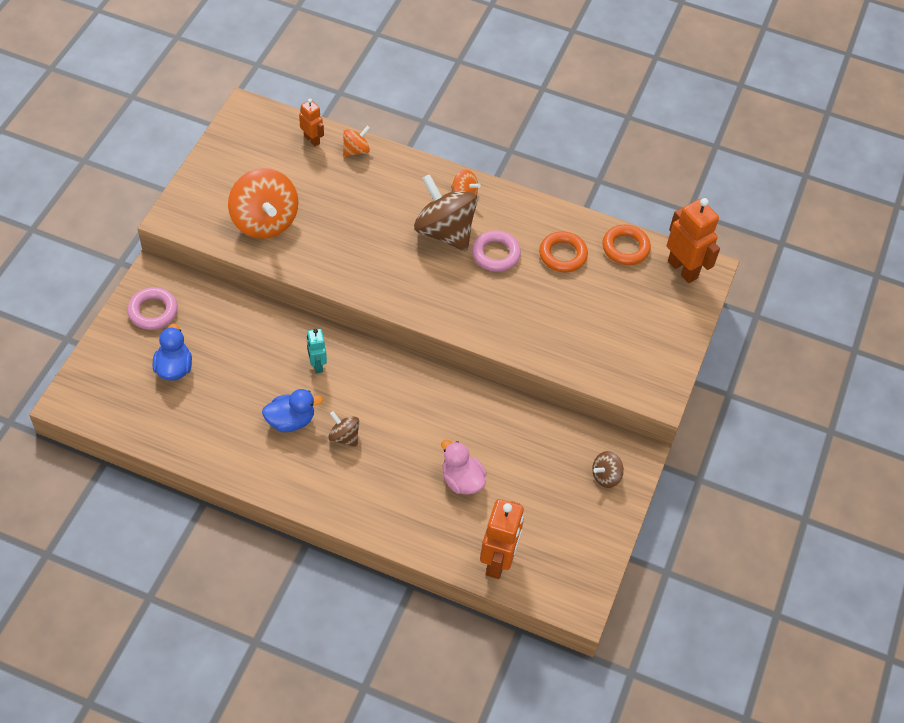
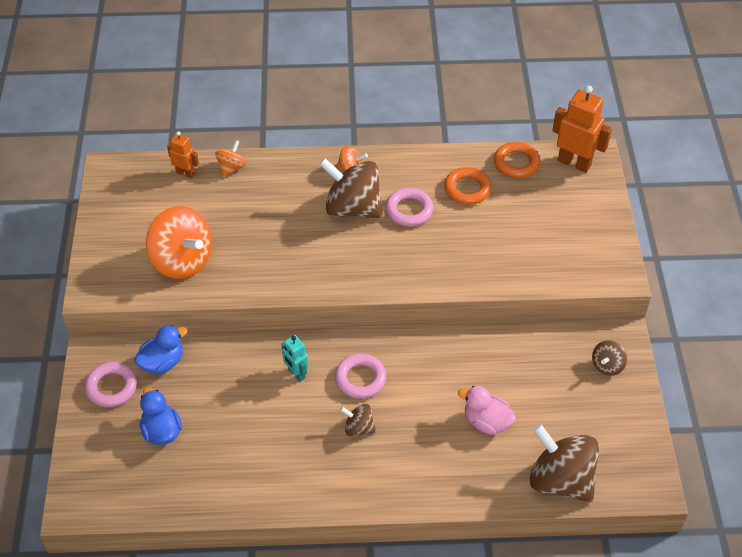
camera: 20 degrees left, 5 degrees down
(291, 420) = (301, 434): blue duck -> blue duck (162, 363)
(371, 393) = (360, 379): none -> pink ring
(498, 561) = (560, 480): orange robot -> brown spinning top

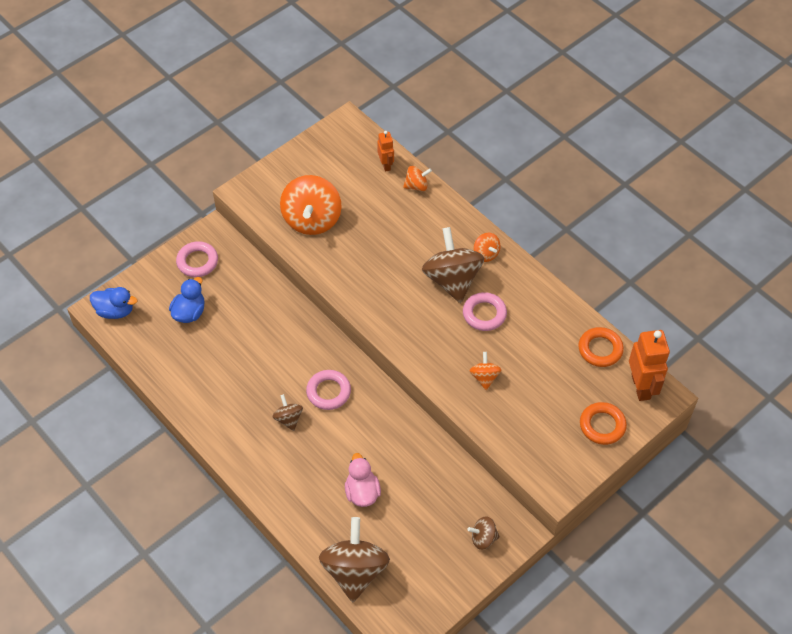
camera: 50 degrees right, 5 degrees up
(162, 363) = (239, 273): blue duck -> blue duck (115, 311)
(296, 373) = (299, 352): turquoise robot -> none
(467, 189) = (541, 335): orange ring -> orange ring (602, 425)
(471, 251) = (484, 377): none -> orange spinning top

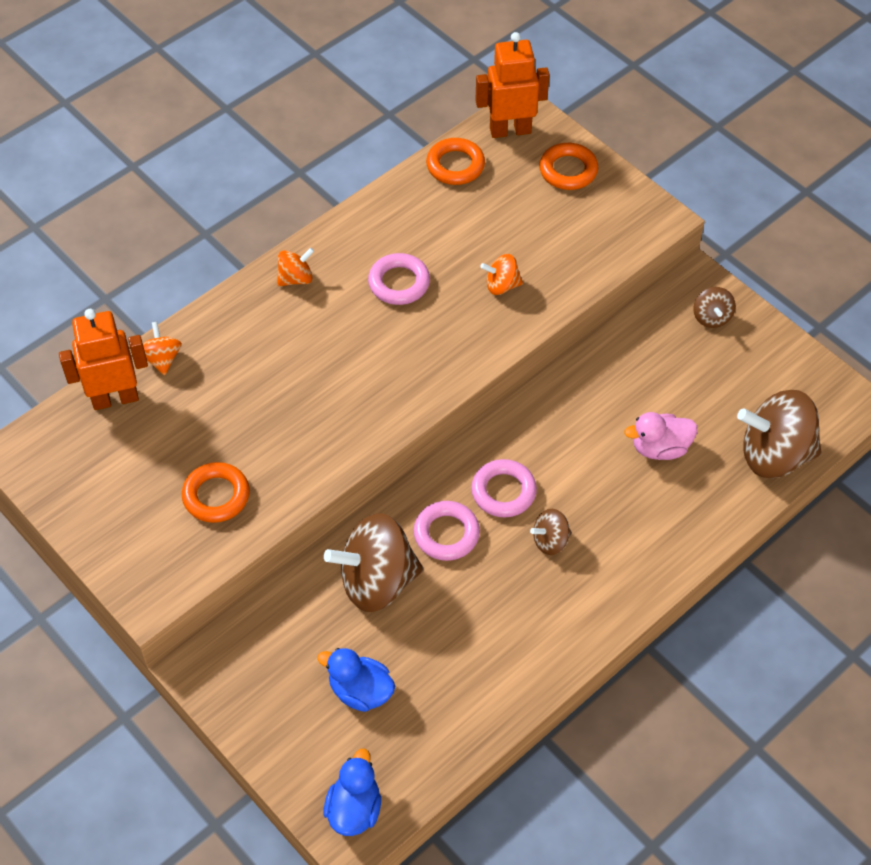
camera: 90 degrees left, 0 degrees up
(197, 262) = (258, 687): pink ring -> pink ring (446, 534)
(312, 220) = (216, 496): orange spinning top -> orange ring
(386, 165) = (115, 398): orange robot -> orange robot, size x1.79
(452, 279) = (339, 318): brown spinning top -> brown spinning top (377, 581)

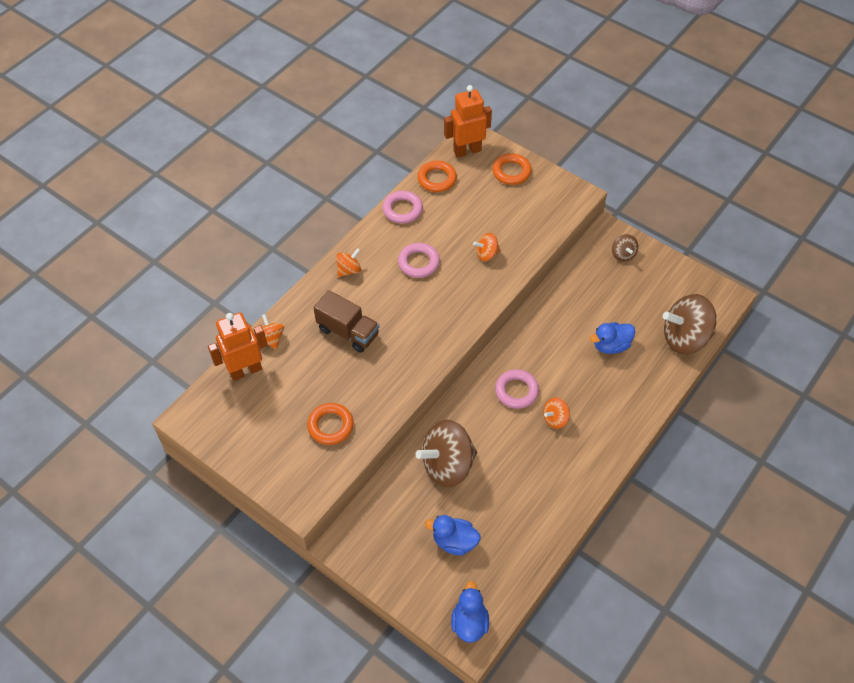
camera: 10 degrees left, 0 degrees up
(273, 366) = (348, 332): none -> brown truck
(446, 534) = (486, 425): pink ring -> pink ring (402, 210)
(550, 541) = (555, 419): brown spinning top -> orange spinning top
(660, 448) = (611, 345): pink duck -> blue duck

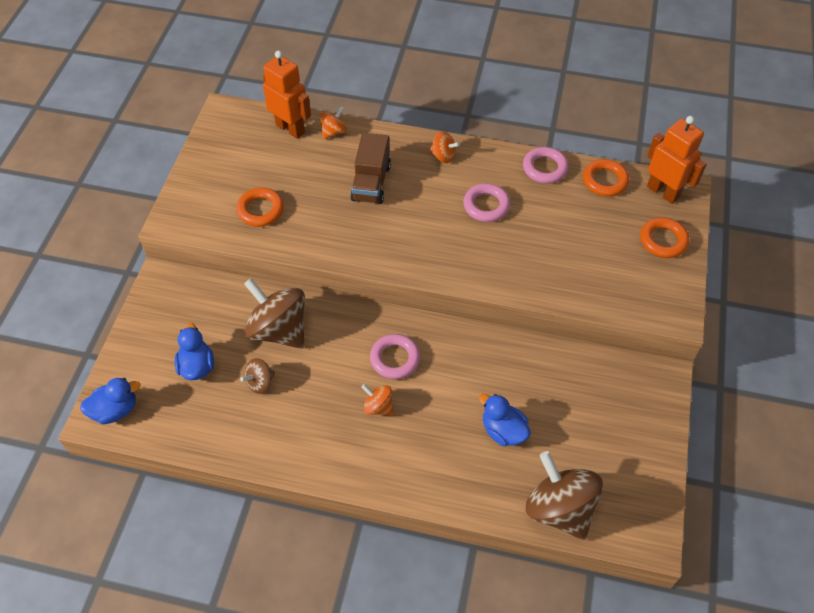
camera: 65 degrees right, 0 degrees up
(486, 254) = (534, 258): orange spinning top -> none
(623, 254) = (640, 402): brown spinning top -> brown spinning top (260, 382)

